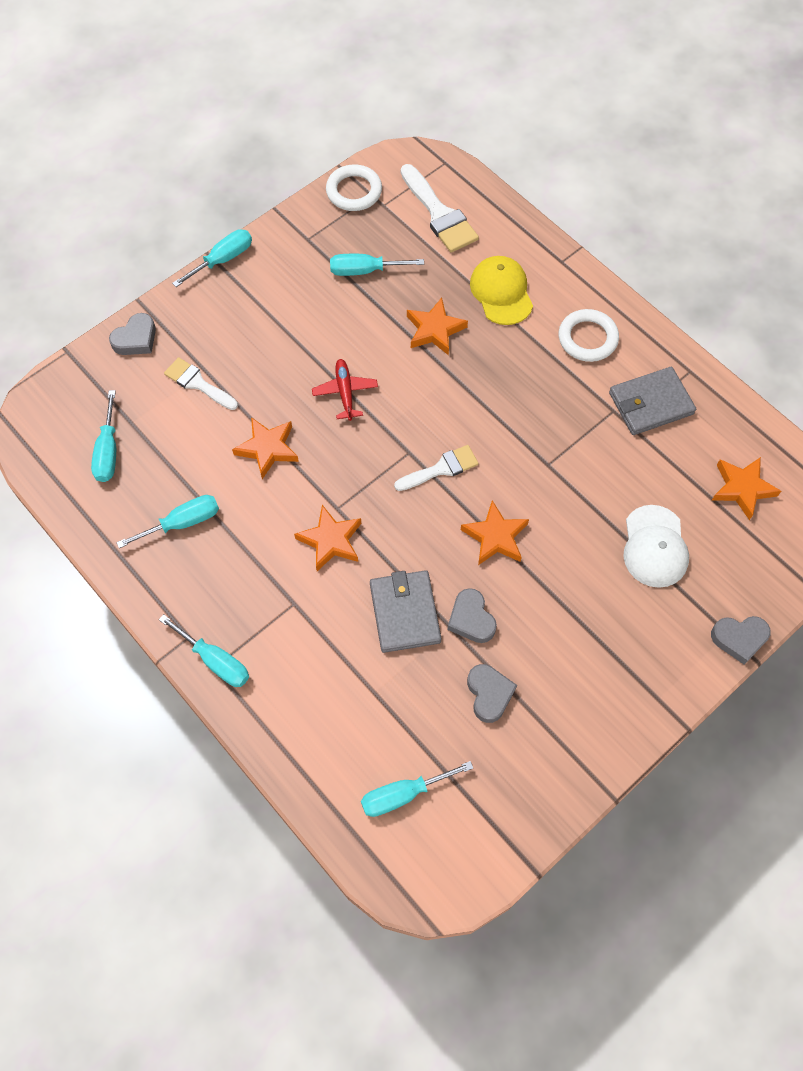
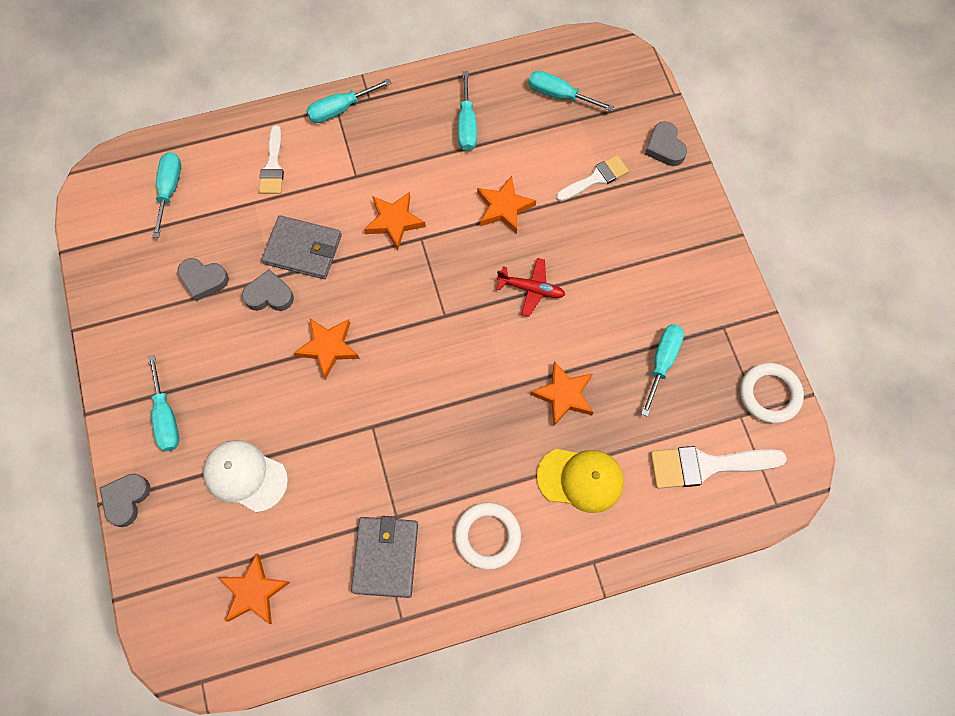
camera: 115 degrees right, 5 degrees up
(223, 260) = (727, 244): turquoise screwdriver -> turquoise screwdriver (166, 417)
(441, 469) = (415, 334): white brush -> white brush (273, 166)

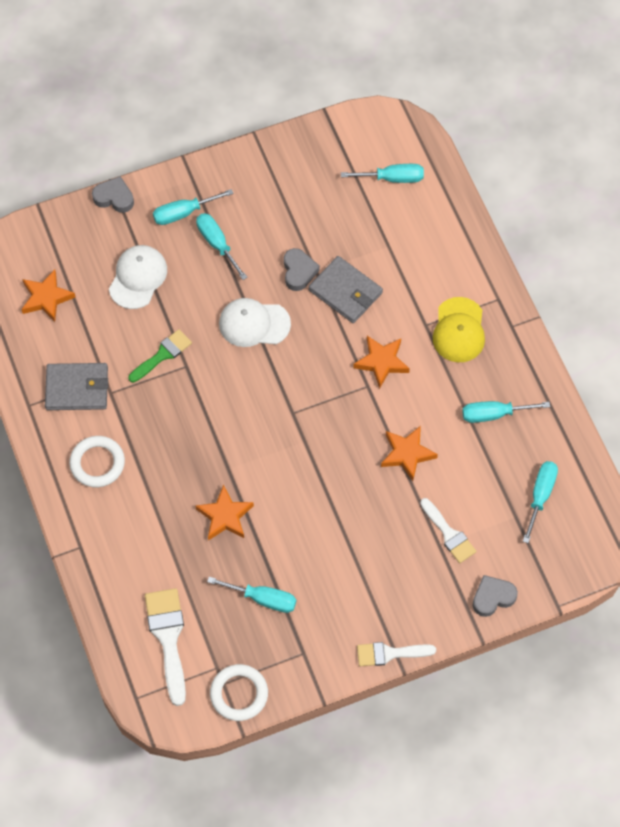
camera: 85 degrees right, 5 degrees down
(203, 280) = (308, 219): grey heart -> none
(273, 166) = (427, 255): white brush -> white brush (390, 653)
(303, 249) = (345, 291): grey wallet -> grey wallet turned 60 degrees counterclockwise
(328, 347) = (254, 324): orange star -> white cap
(340, 109) = (496, 303): turquoise screwdriver -> turquoise screwdriver (217, 244)
(354, 452) = (163, 355): none -> green brush
(531, 289) = (325, 483): red plane -> none
(580, 479) = (149, 534): yellow cap -> yellow cap (459, 330)

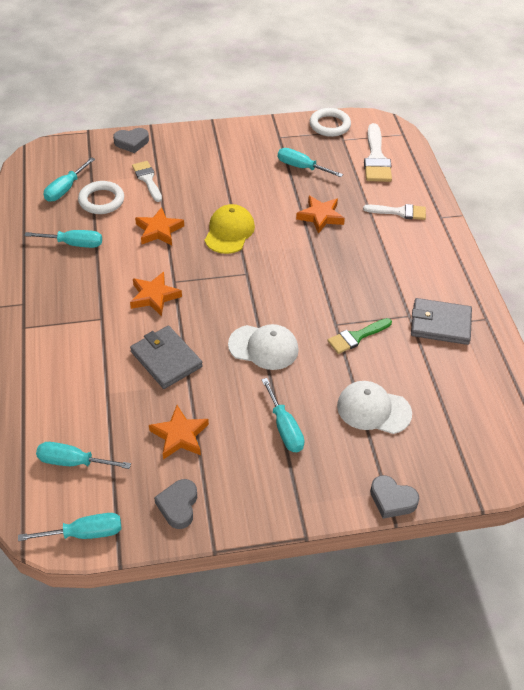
camera: 170 degrees left, 15 degrees down
(46, 298) = (470, 407): orange star -> orange star (179, 435)
(97, 463) = (424, 267): white ring -> white ring (101, 200)
(138, 278) = (373, 409): white cap -> white cap turned 75 degrees clockwise
(183, 213) = (315, 467): turquoise screwdriver -> turquoise screwdriver (85, 533)
(299, 271) = (206, 385): grey heart -> grey heart (178, 506)
(390, 653) = (218, 128): white brush -> white brush (399, 212)
(459, 330) = (73, 308): yellow cap -> yellow cap (229, 231)

